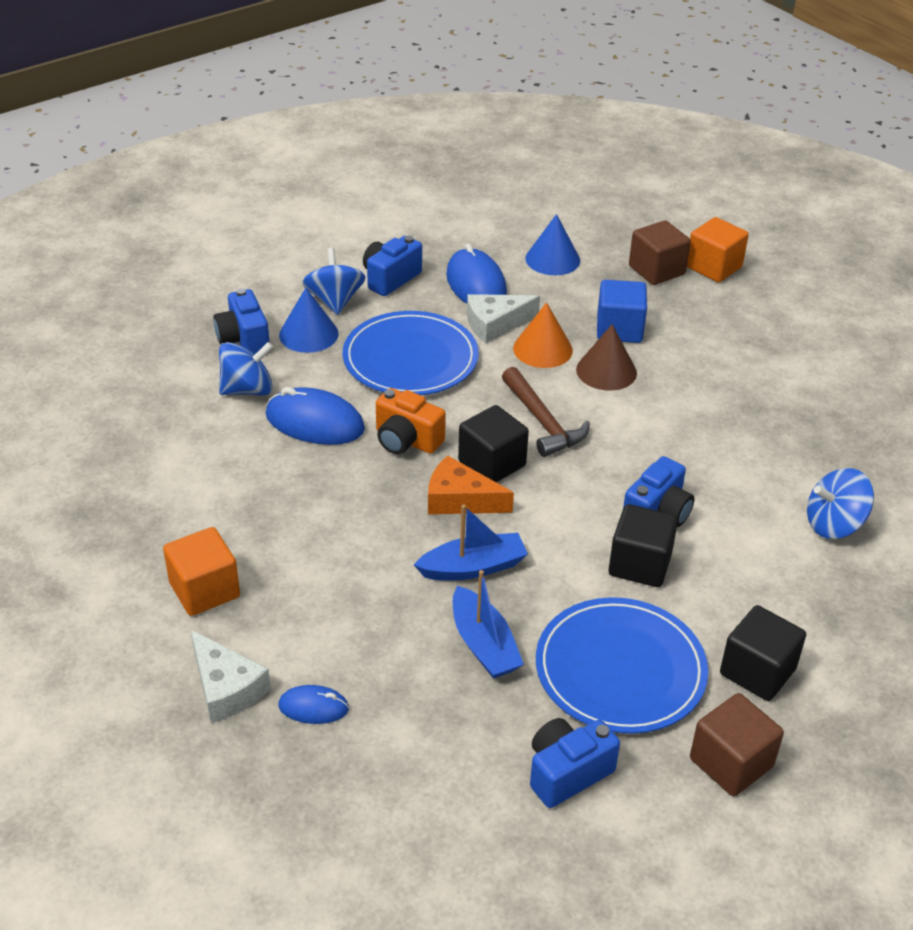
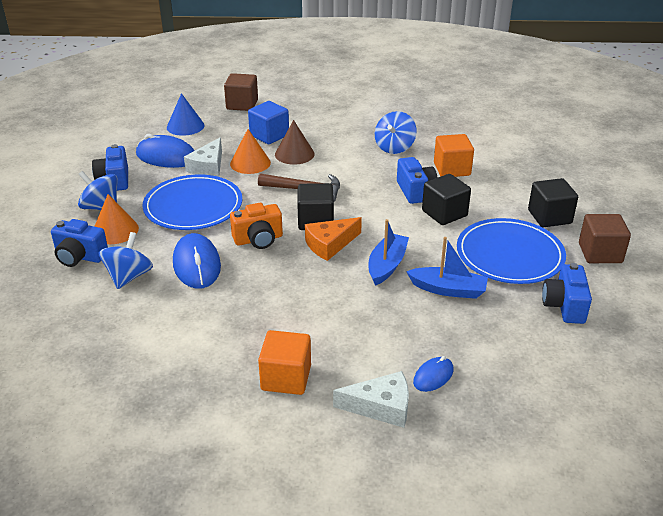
camera: 50 degrees left, 5 degrees down
(308, 334) = (115, 230): blue cone -> orange cone
(315, 422) = (197, 265): blue mouse -> blue mouse turned 75 degrees counterclockwise
(713, 267) = (264, 90): orange cube -> orange cube (452, 169)
(834, 524) = (478, 151): blue spinning top -> blue spinning top (394, 147)

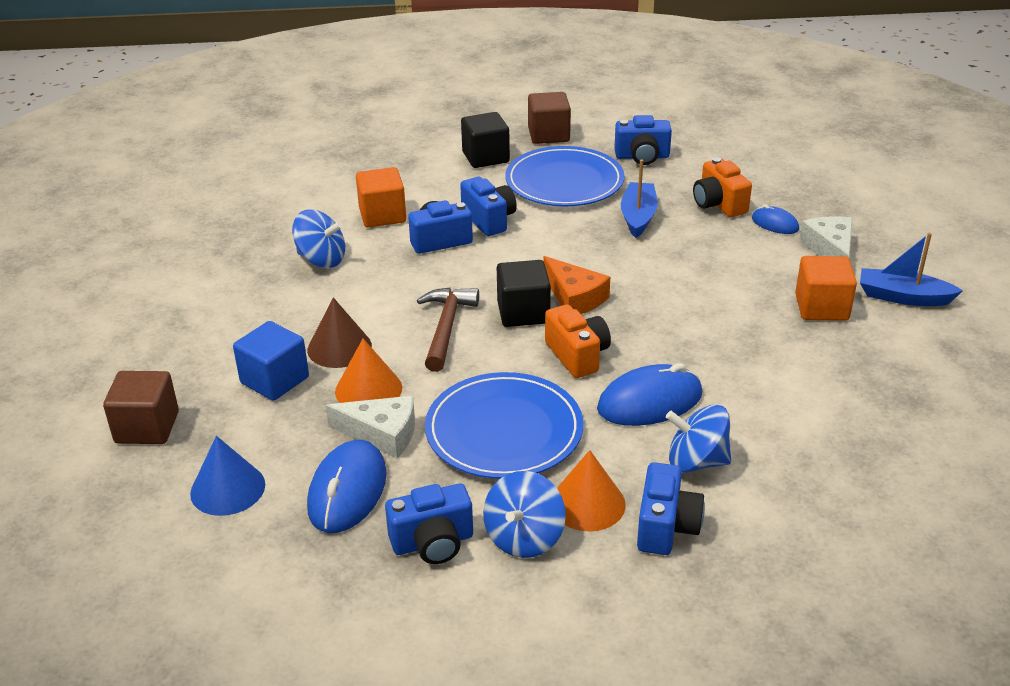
camera: 95 degrees left, 0 degrees up
(387, 265) = (606, 255): blue boat -> blue boat (903, 297)
(444, 213) = (489, 220): black cube -> blue camera
(471, 343) = (719, 204): none -> orange camera

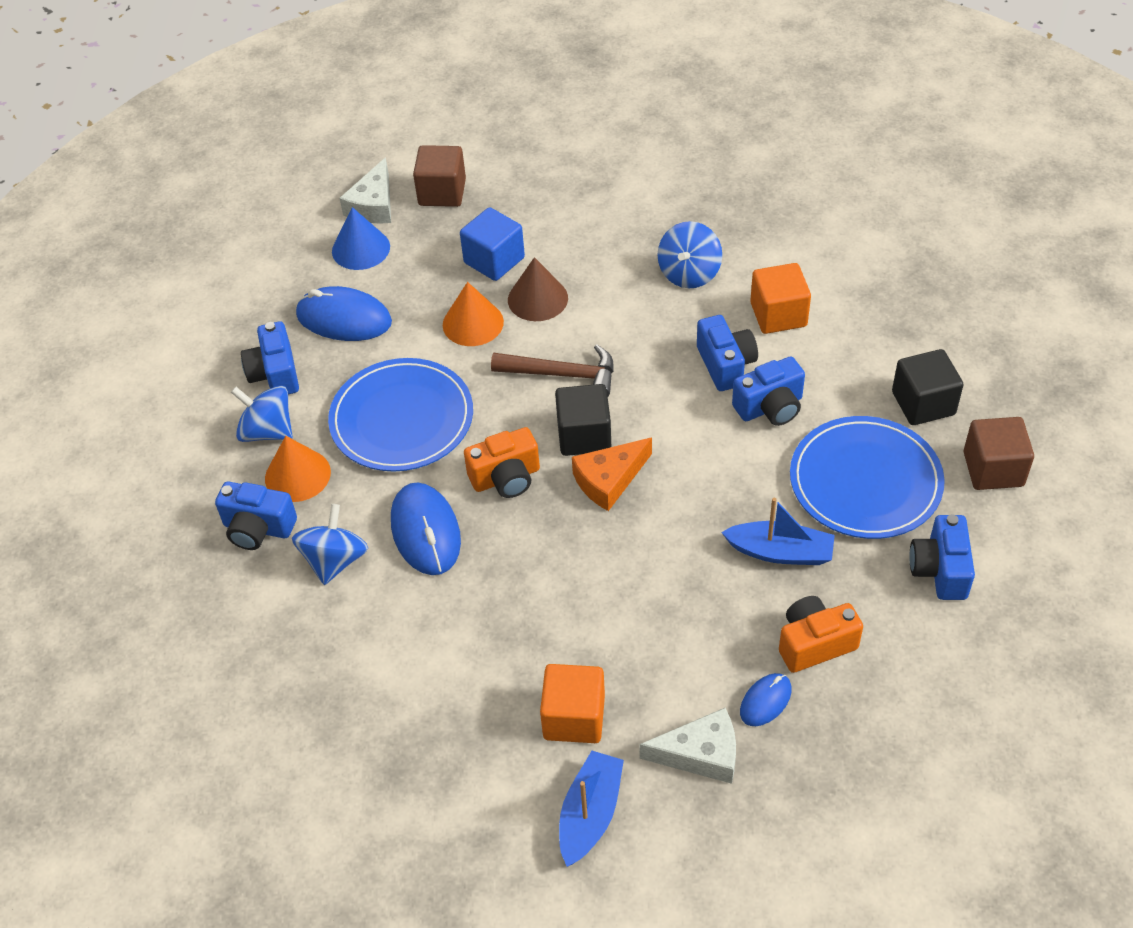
camera: 95 degrees right, 15 degrees up
(382, 434) = (410, 336): white cheese -> white cheese (373, 205)

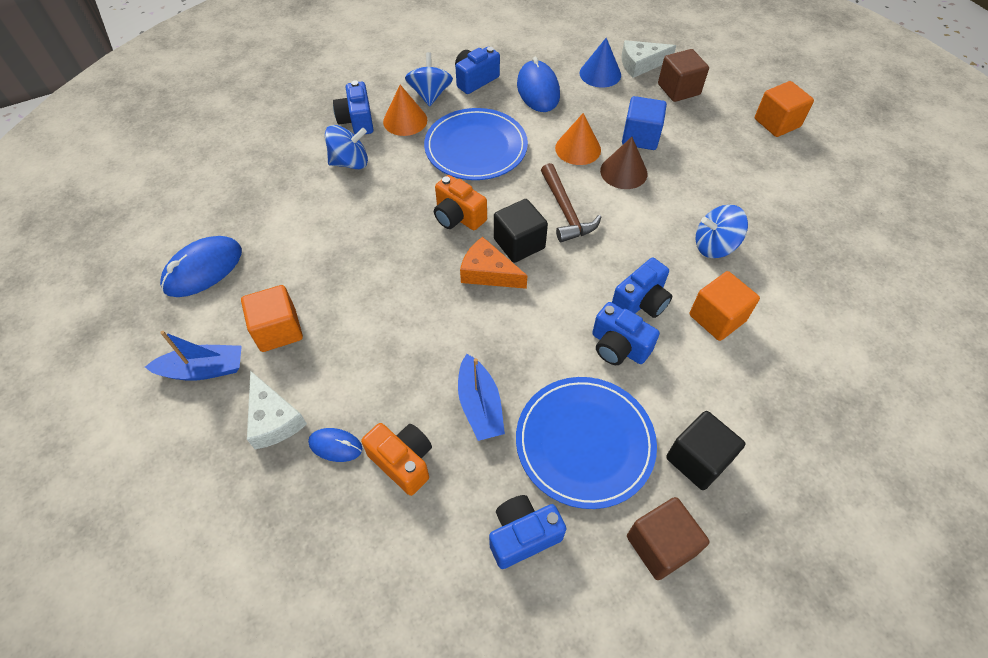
camera: 60 degrees right, 5 degrees up
(426, 532) = (393, 195): blue mouse -> blue mouse (203, 269)
(554, 140) = (777, 123): none -> orange cube

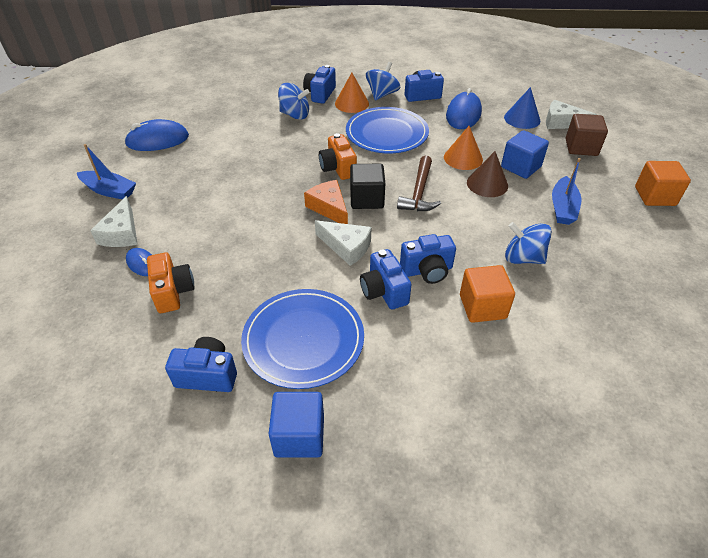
camera: 30 degrees right, 10 degrees down
(278, 330) = (169, 187): orange cube -> none
(480, 405) = (251, 283): blue boat -> blue boat (562, 208)
(543, 313) = (346, 247): none -> white cheese
(660, 545) = (299, 436): brown cube -> blue cube
(698, 459) = (381, 394): black cube -> none

